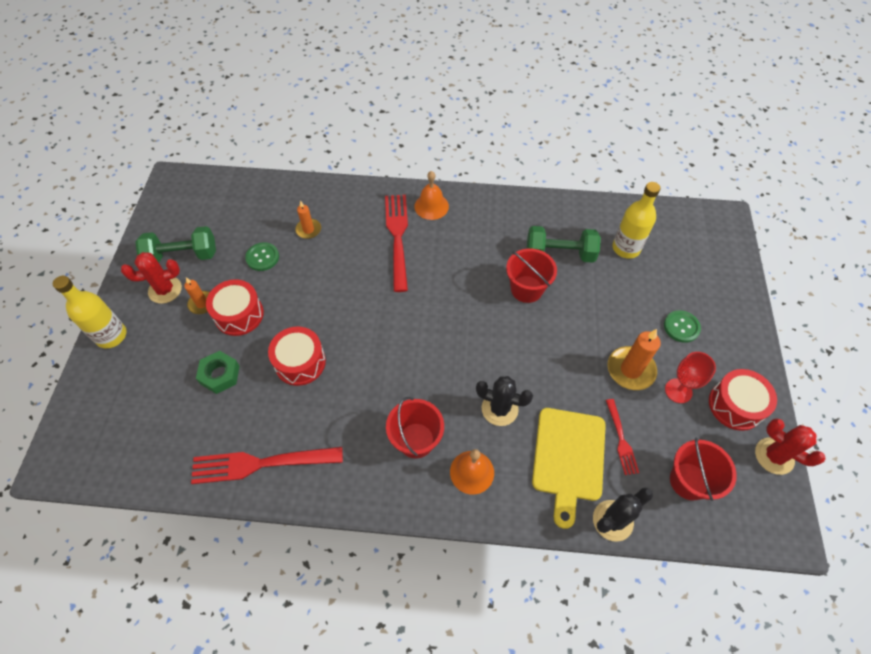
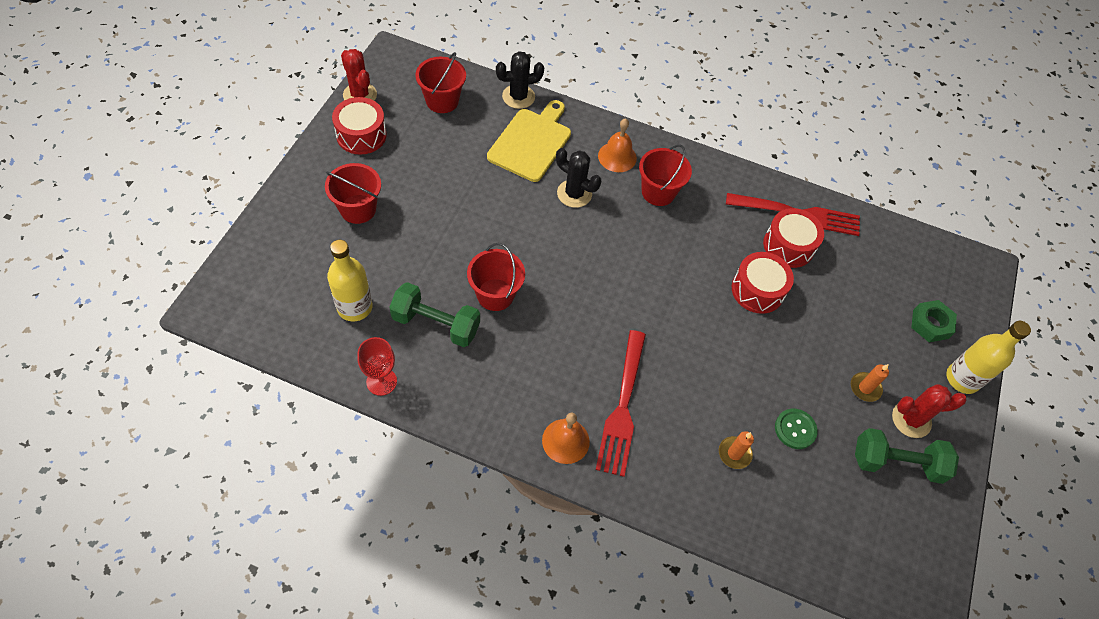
camera: 170 degrees left, 0 degrees up
(220, 375) = (839, 302): green nut -> green nut (930, 324)
(239, 314) = (822, 362): red drum -> red drum (788, 246)
(621, 439) = (479, 142): red fork -> none
(630, 370) = (435, 188): orange candle -> none
(678, 391) = (403, 160): red goblet -> red goblet (381, 381)
(681, 327) = (358, 209): green button -> red bucket

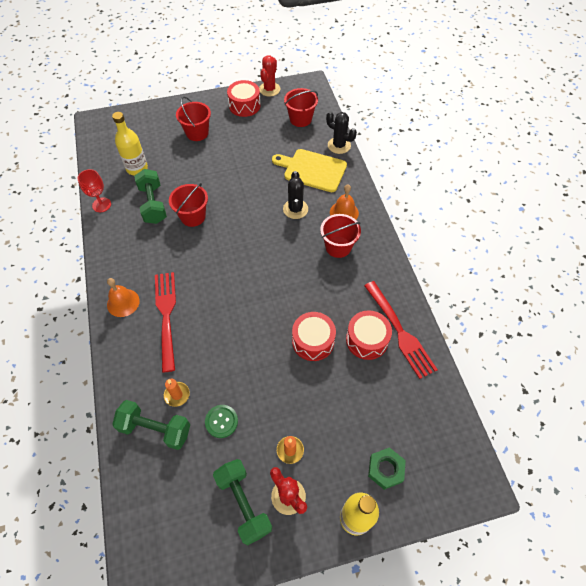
camera: 60 degrees right, 0 degrees up
(531, 142) = (312, 170): yellow cutting board -> yellow cutting board turned 150 degrees counterclockwise
(622, 406) = (166, 316): red fork -> red fork turned 105 degrees clockwise
(763, 498) = (155, 429): none -> green dumbbell

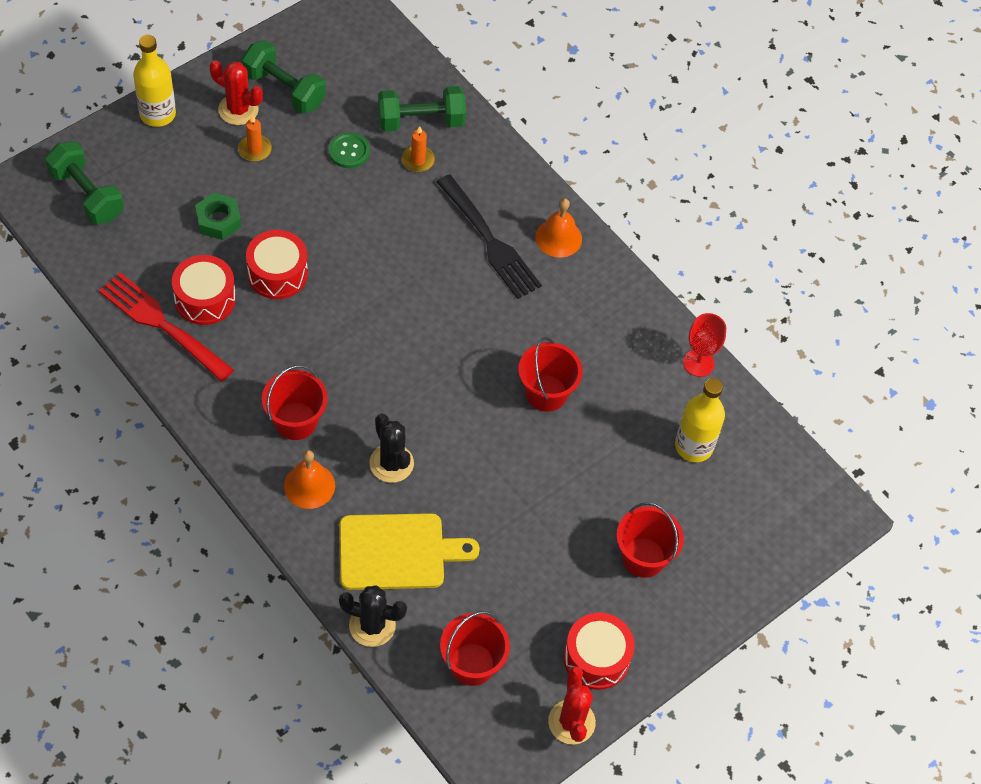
camera: 150 degrees right, 0 degrees up
(153, 204) = (621, 392): green dumbbell -> green dumbbell (87, 195)
(166, 316) = (489, 240): red fork -> black fork
(385, 469) = (137, 166): green nut -> green nut (218, 220)

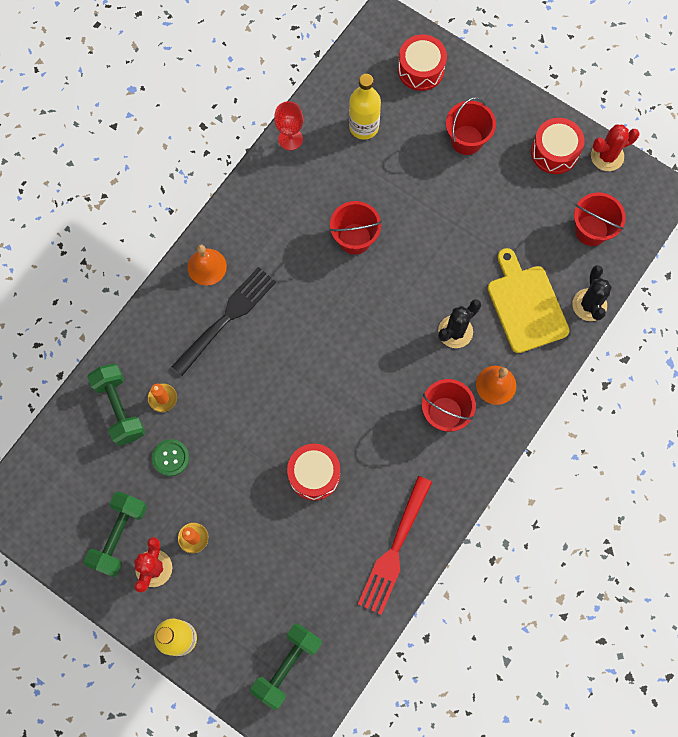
camera: 100 degrees left, 15 degrees up
(205, 299) = (358, 524): red drum -> red drum (421, 69)
(218, 220) = (277, 542): green nut -> none

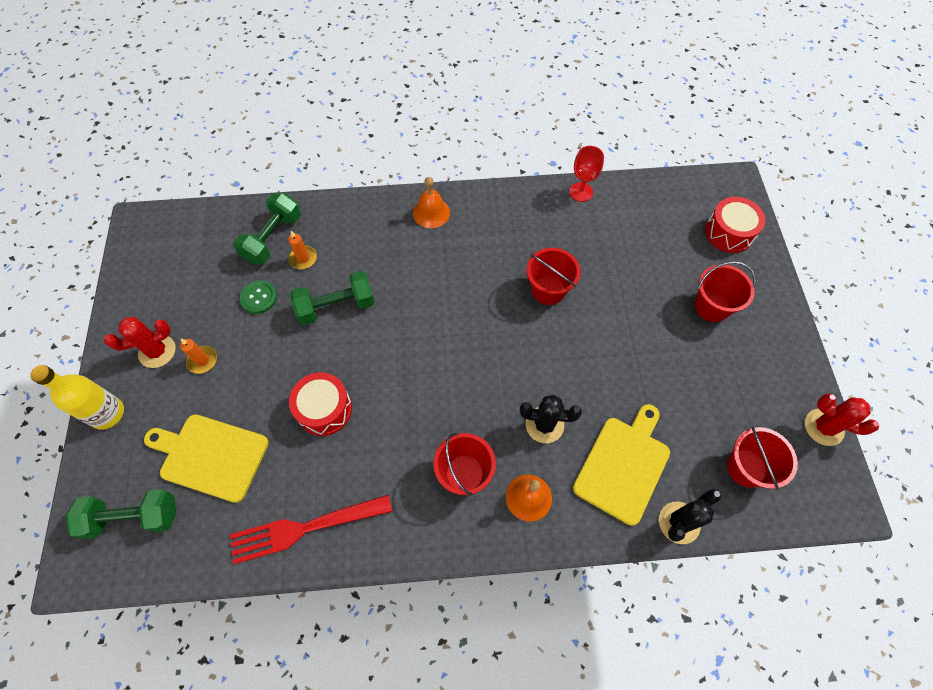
camera: 50 degrees right, 10 degrees down
(119, 536) = (168, 309): green dumbbell -> green dumbbell (336, 306)
(226, 319) = (402, 253): black fork -> none
(283, 581) = (210, 456): none -> yellow cutting board
(364, 127) = (642, 230): yellow bottle -> none
(554, 152) = (778, 381): red drum -> none

